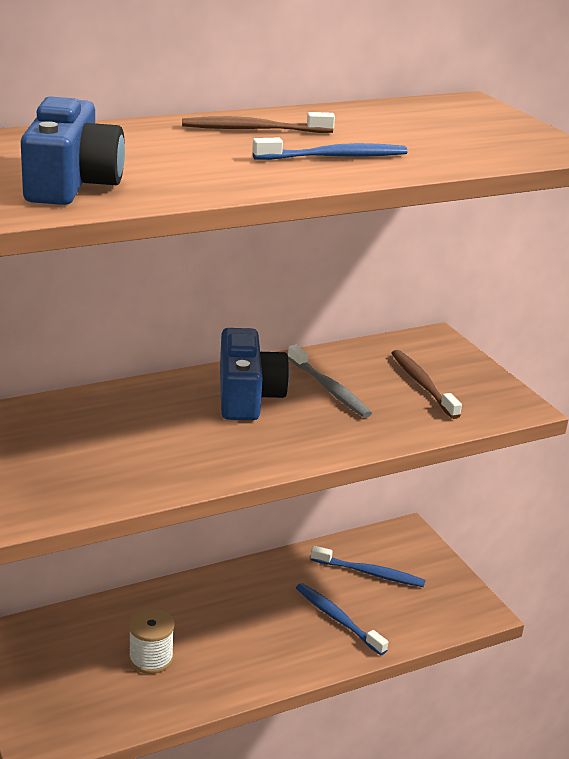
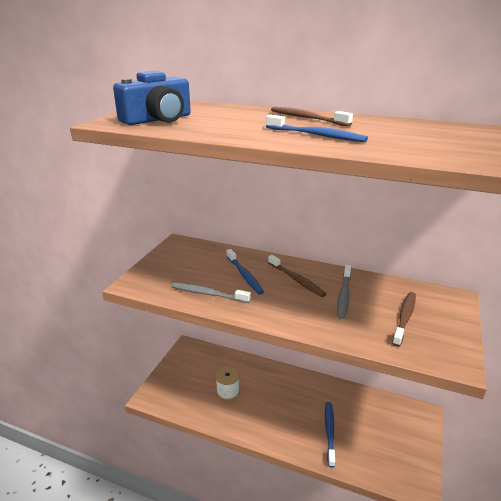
camera: 50 degrees right, 0 degrees up
(167, 468) = (208, 294): none -> grey toothbrush
(247, 396) = (296, 280): blue camera -> brown toothbrush
(370, 573) = (375, 420): blue toothbrush -> blue toothbrush (244, 275)

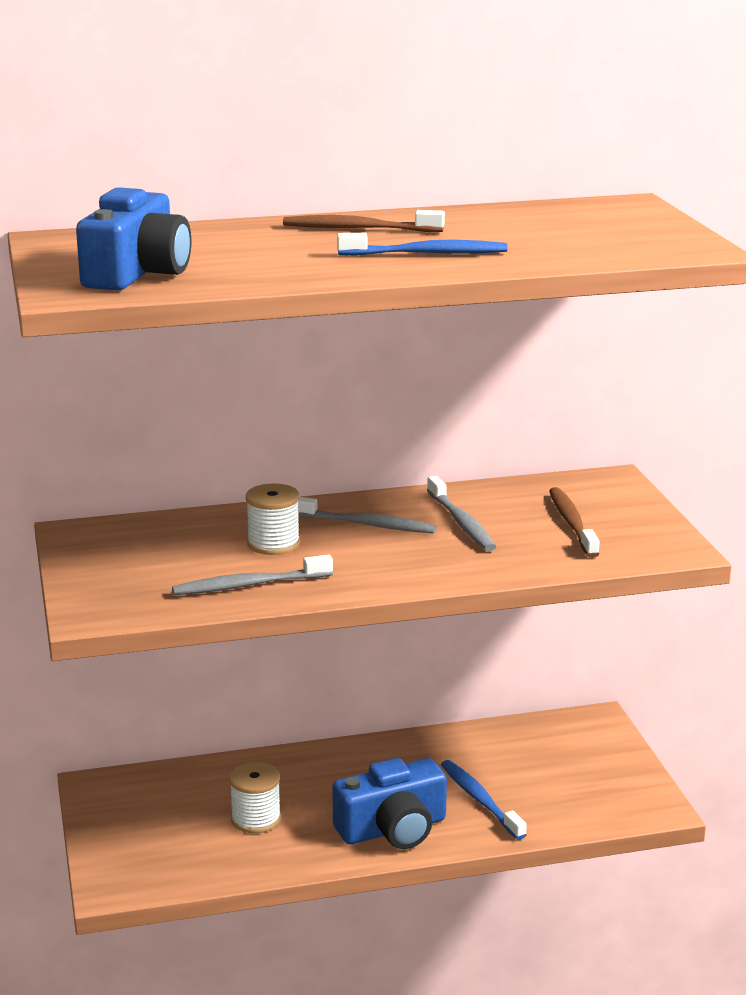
camera: 35 degrees left, 5 degrees down
(244, 275) = (273, 543): blue toothbrush -> white spool
(277, 427) = (393, 829): none -> blue camera
(296, 280) = (366, 524): brown toothbrush -> grey toothbrush

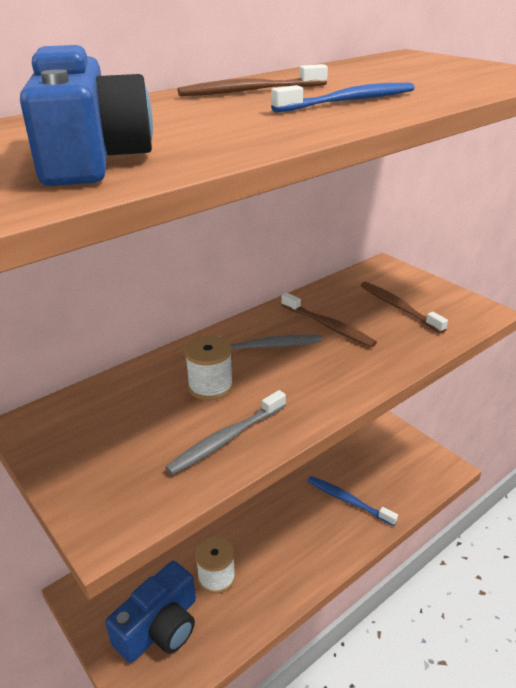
camera: 25 degrees left, 10 degrees up
(393, 829) = (313, 548): blue camera -> blue camera (160, 627)
(461, 522) = (328, 326): grey toothbrush -> brown toothbrush

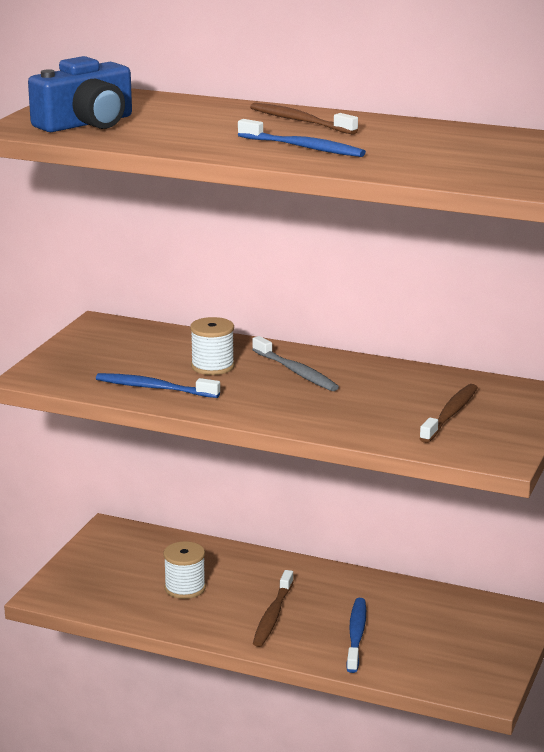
camera: 60 degrees right, 10 degrees down
(160, 627) = (110, 578): blue camera -> none
(226, 439) = (154, 388): grey toothbrush -> blue toothbrush
(328, 326) = (367, 390): brown toothbrush -> brown toothbrush (273, 615)

